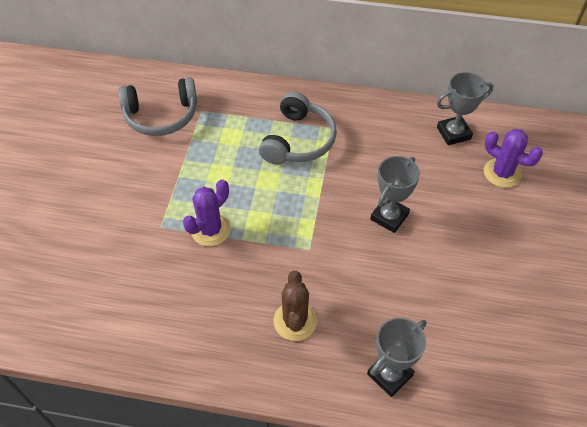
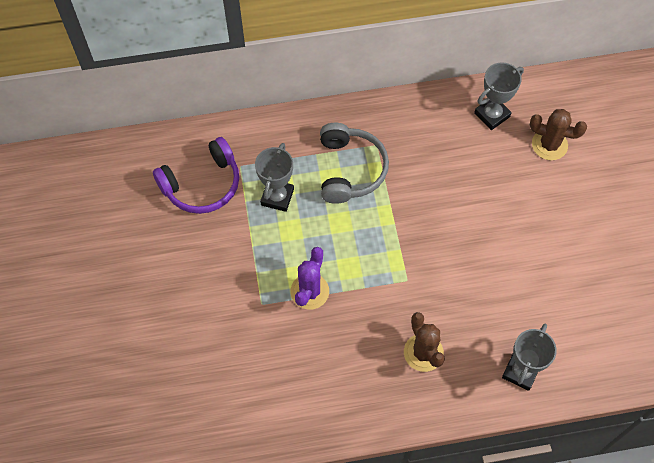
camera: 20 degrees left, 10 degrees up
(161, 116) = (202, 184): grey headphones -> purple headphones
(389, 217) = (465, 223): grey trophy -> grey trophy (277, 197)
(502, 173) = (549, 145): purple cactus -> brown cactus

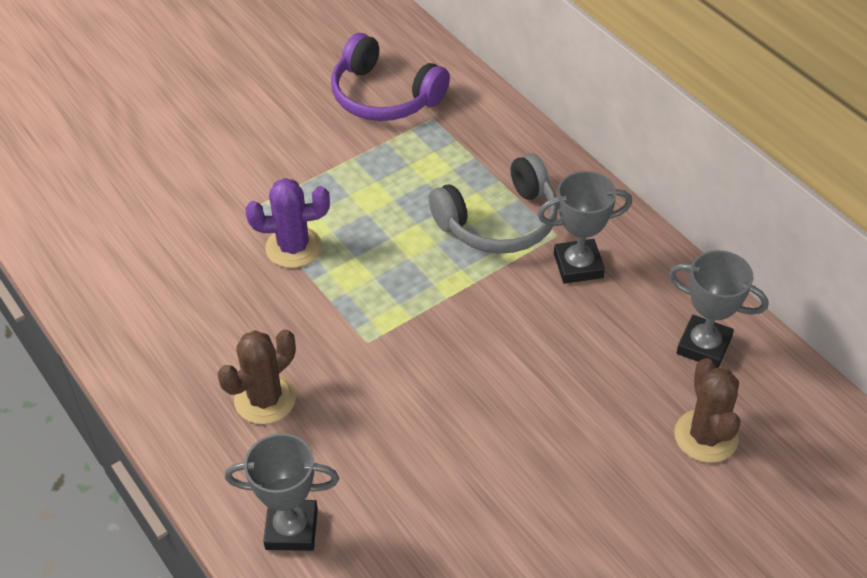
camera: 65 degrees right, 15 degrees down
(277, 197) = (411, 167): grey trophy -> grey trophy (578, 265)

